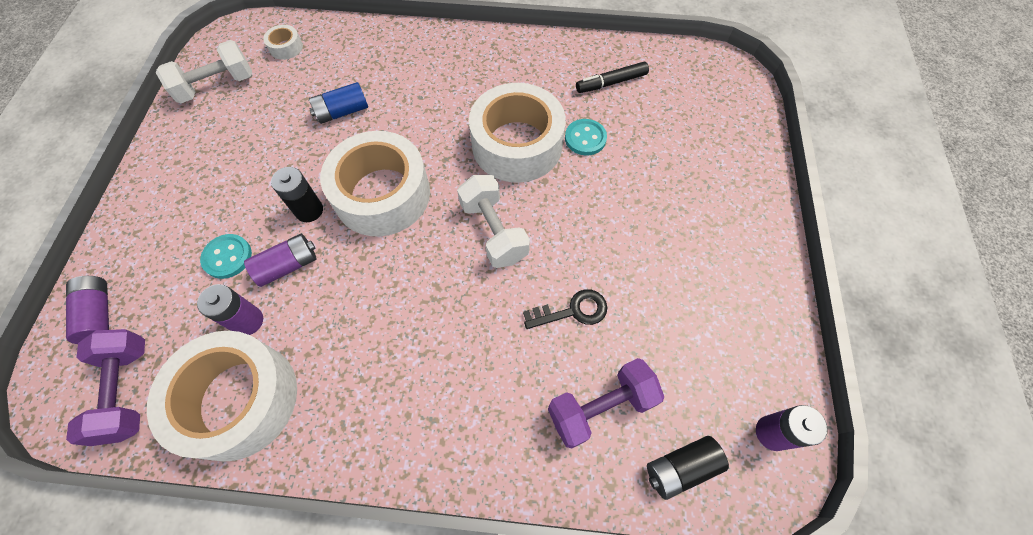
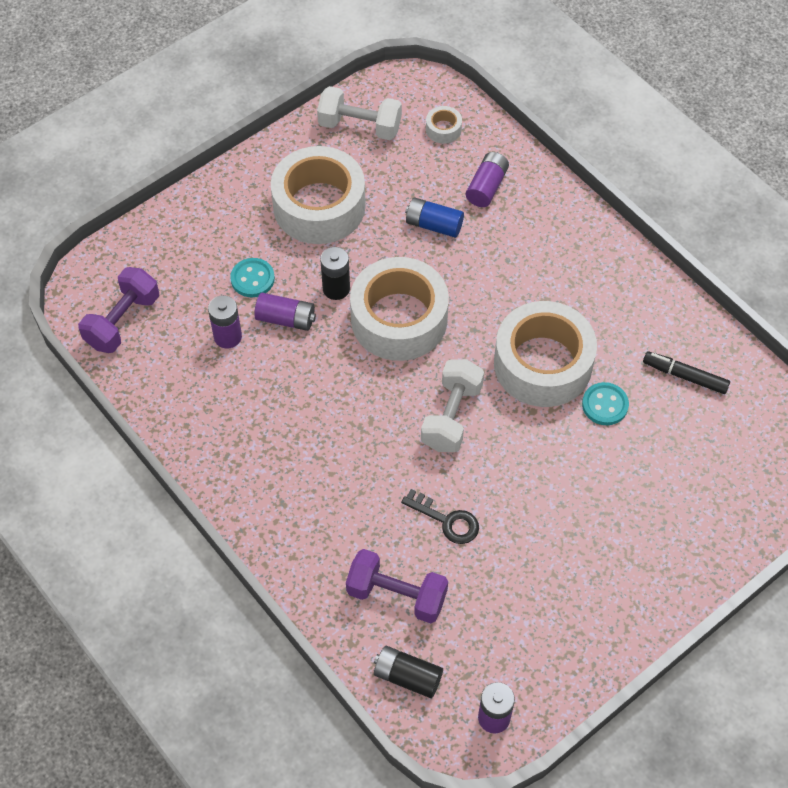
camera: 45 degrees right, 5 degrees down
(99, 314) = (144, 253): purple battery -> purple battery (486, 187)
(238, 399) = (180, 384): white tape -> white tape (319, 206)

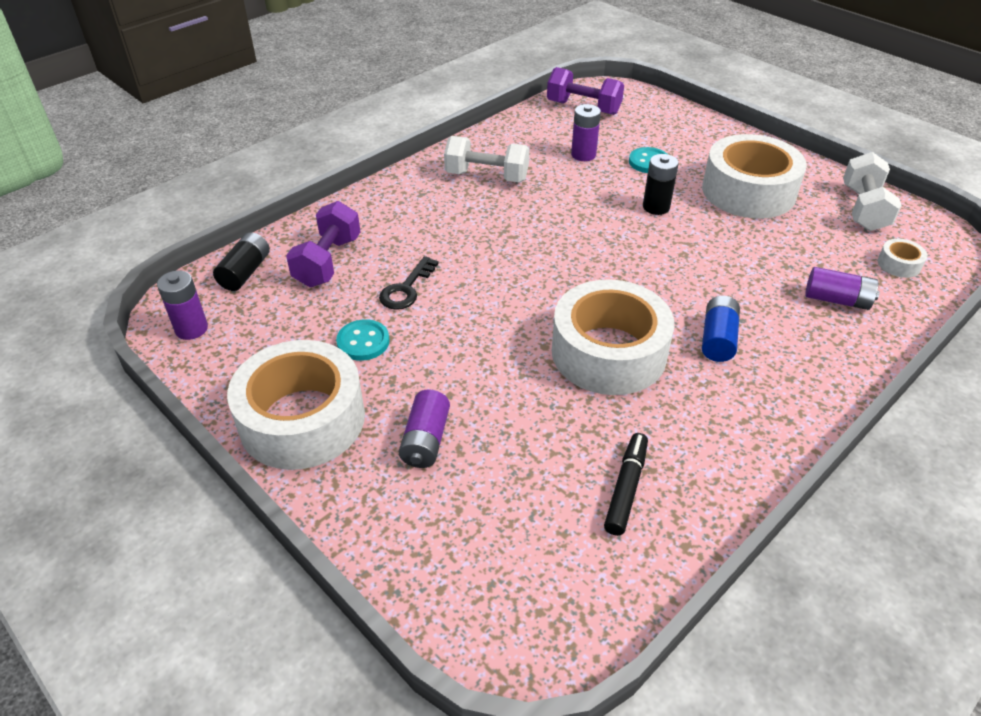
camera: 85 degrees right, 15 degrees down
(286, 319) = (611, 182): purple battery -> purple battery (425, 440)
(399, 319) = (634, 247): white tape -> white tape (302, 419)
(434, 225) = (763, 264): blue battery -> blue battery (718, 339)
(451, 416) = (526, 287): white dumbbell -> white dumbbell (487, 176)
(605, 405) = (565, 407): turquoise button -> turquoise button (363, 342)

